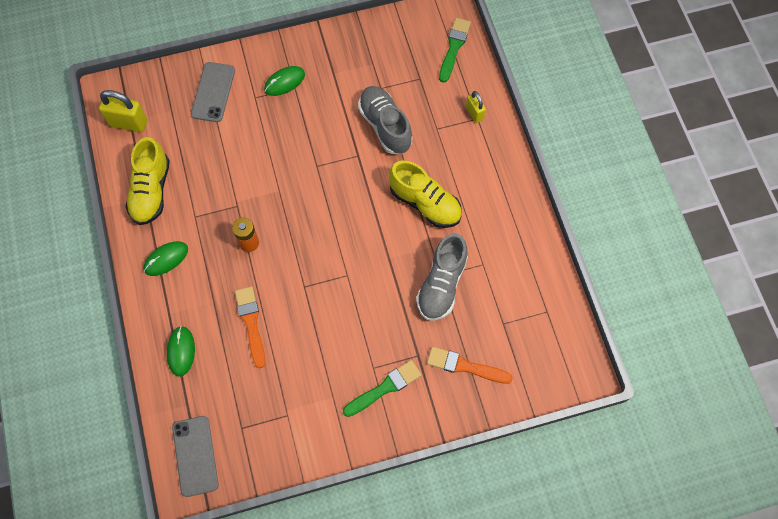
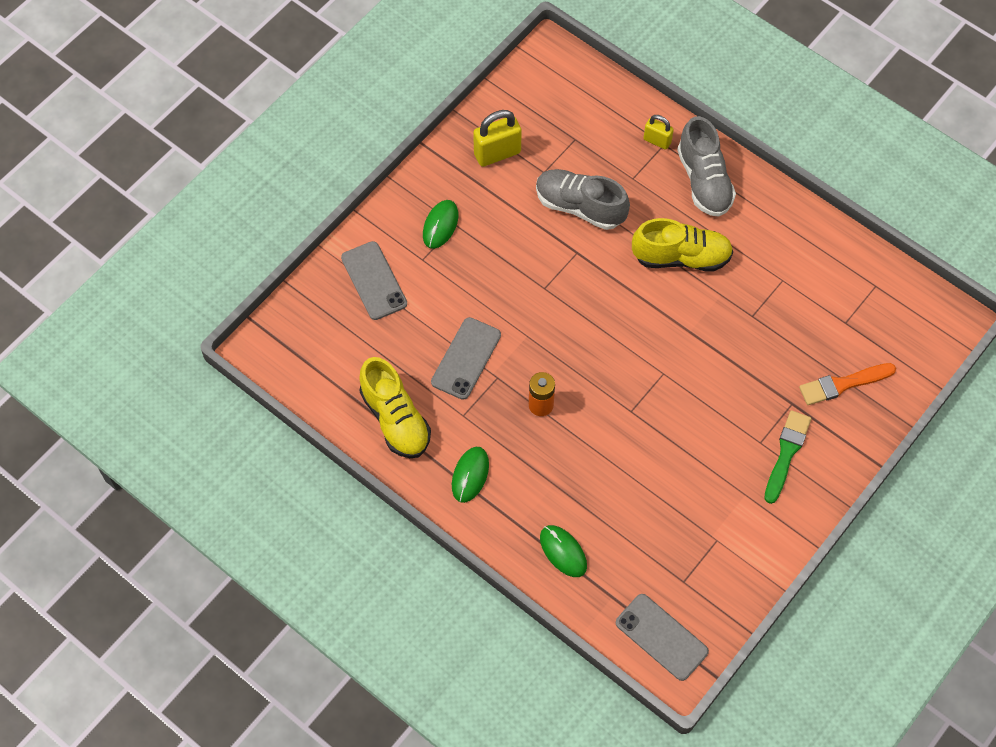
camera: 35 degrees left, 5 degrees down
(128, 123) = (310, 367): yellow padlock -> yellow padlock (497, 153)
(227, 180) = (466, 358): none -> grey phone
(251, 323) = (609, 479): orange brush -> none
(441, 284) = (760, 324): grey shoe -> grey shoe (704, 181)
(454, 47) = (583, 88): green brush -> none

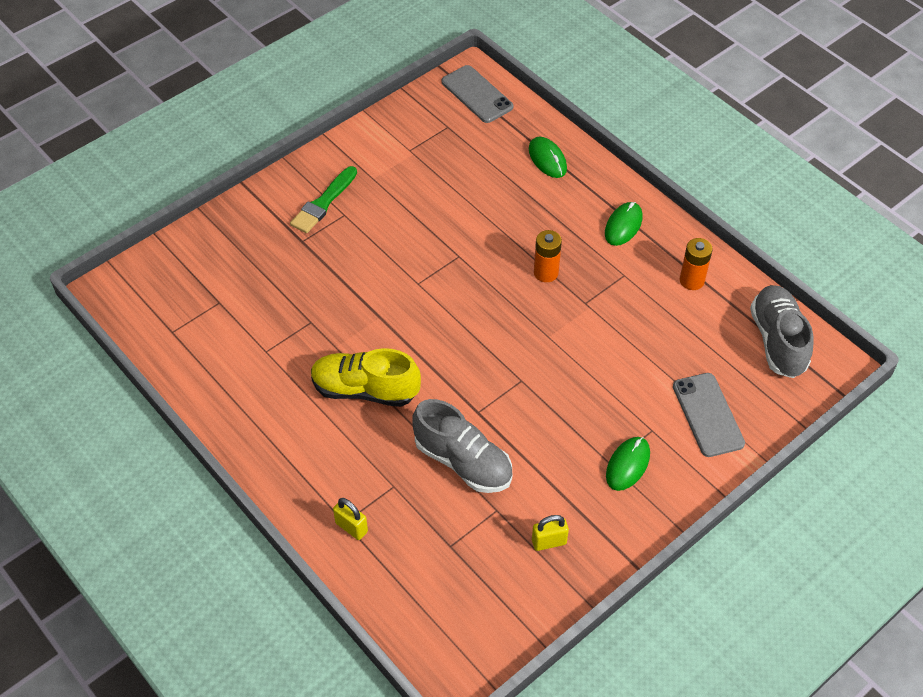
camera: 170 degrees left, 10 degrees down
(395, 419) = (691, 280): yellow shoe -> orange battery
(466, 358) = (615, 324): grey phone -> none
(497, 153) = (549, 542): yellow padlock -> yellow padlock, size x0.60
(704, 181) = (312, 469): grey shoe -> grey shoe (778, 340)
(843, 384) = (246, 249): orange brush -> none

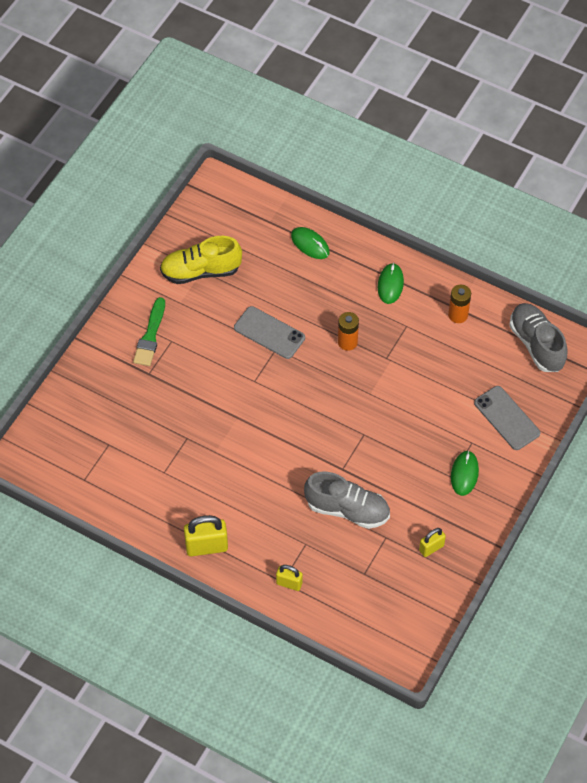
camera: 20 degrees left, 5 degrees up
(273, 451) = (206, 547): none -> yellow padlock
(365, 389) = (252, 478): yellow shoe -> yellow shoe (200, 271)
(477, 94) = (230, 202): grey phone -> grey phone (269, 333)

